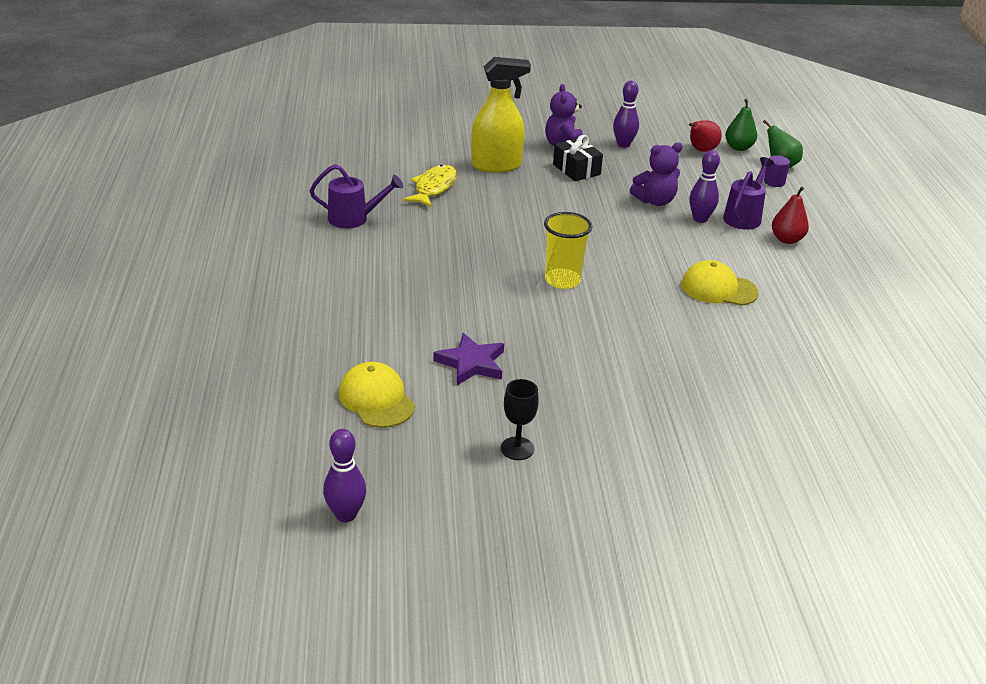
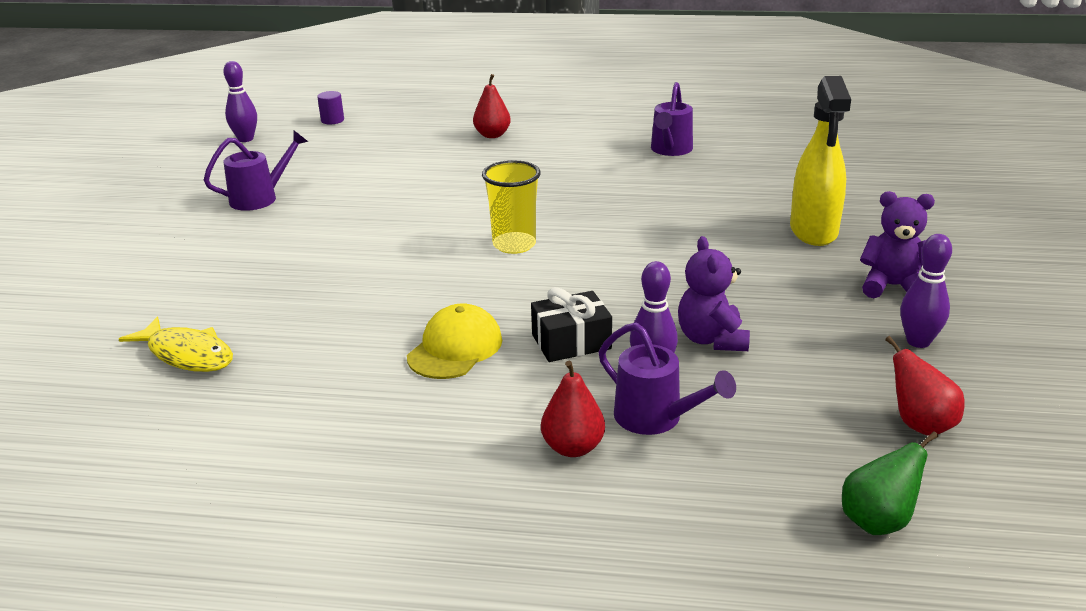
camera: 105 degrees right, 5 degrees down
(322, 318) = (492, 135): none -> red pear
(376, 399) = (365, 151): yellow cap -> none
(434, 188) = (744, 190): yellow fish -> yellow fish (187, 354)
(471, 363) = (390, 188): purple star -> none
(517, 448) = (261, 198): black goblet -> purple watering can
(576, 169) = (811, 287): black gift -> black gift (571, 342)
(738, 147) = (950, 479): green pear -> none
(774, 182) = (794, 490): purple cylinder -> purple cylinder (332, 120)

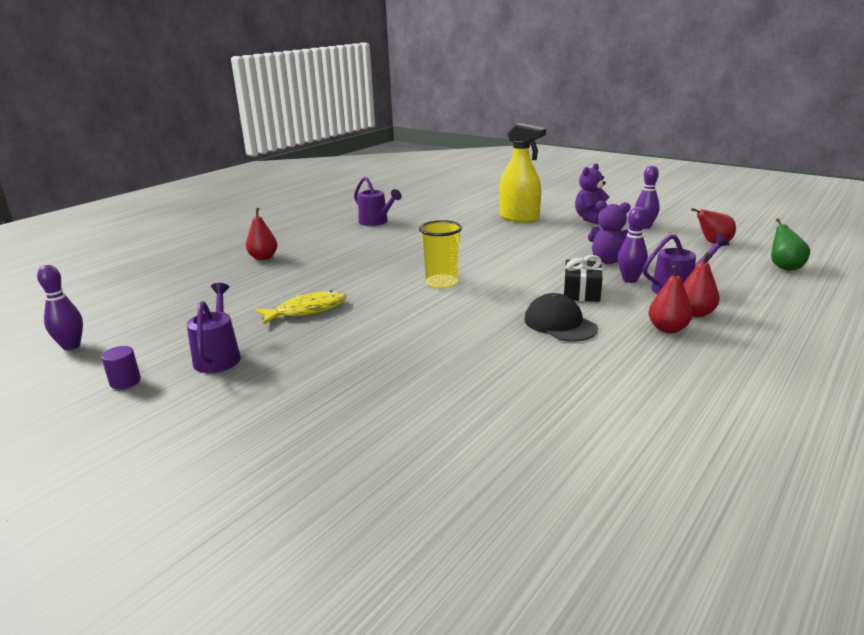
camera: 60 degrees left, 5 degrees down
(187, 354) = (473, 428): yellow fish -> yellow fish (307, 310)
(332, 120) = (114, 303): purple cylinder -> purple cylinder (125, 382)
(455, 348) = (560, 324): yellow cap -> black cap
(499, 432) = (667, 329): none -> red pear

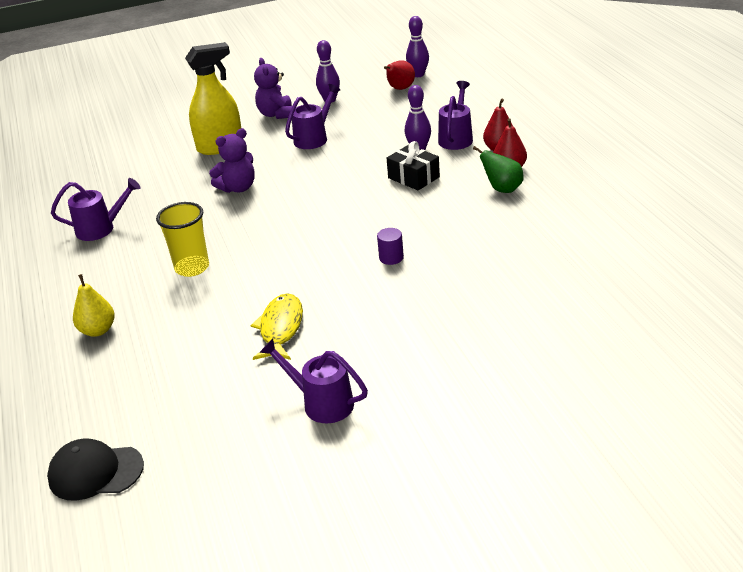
camera: 55 degrees left, 10 degrees up
(71, 346) = (178, 513): purple bowling pin -> purple bowling pin (418, 75)
(125, 382) = (312, 474): purple cylinder -> purple cylinder (391, 258)
(263, 258) = (98, 330): red pear -> yellow pear
(442, 283) = (313, 236): yellow cup -> yellow cup (192, 268)
(560, 324) = (455, 207): black cap -> black cap (95, 472)
(580, 239) = (314, 138): none -> purple watering can
(608, 261) = (374, 143): purple teddy bear -> purple teddy bear (238, 188)
(784, 267) = (473, 85): green pear -> green pear (502, 189)

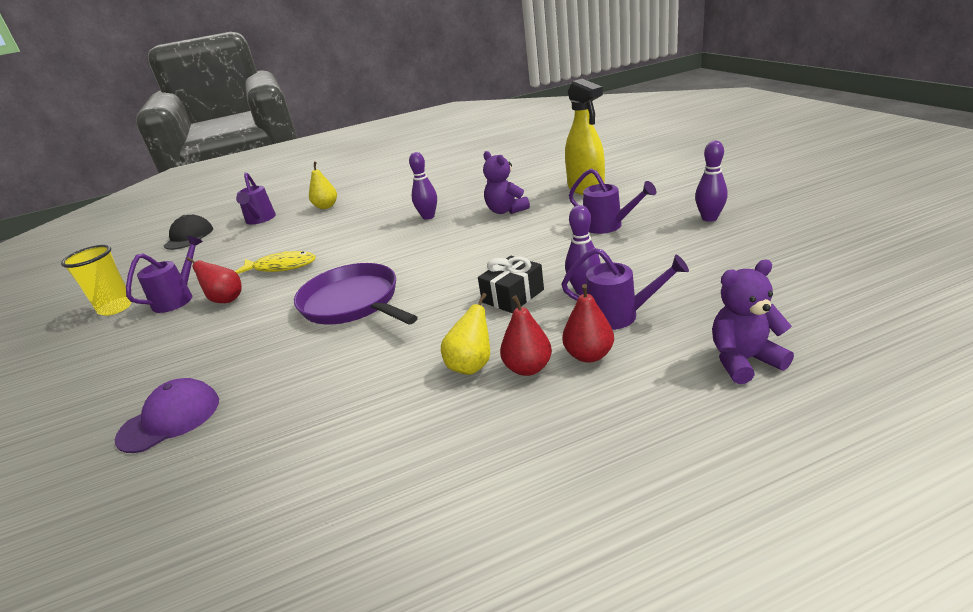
camera: 90 degrees right, 5 degrees down
(101, 229) = (454, 179): purple watering can -> purple watering can (260, 220)
(192, 268) = (385, 219): yellow cup -> yellow cup (116, 308)
(276, 114) = (662, 199): purple teddy bear -> purple teddy bear (744, 361)
(391, 258) = (353, 303): purple cylinder -> purple pan
(400, 89) = (765, 256): red pear -> red pear (226, 300)
(418, 75) = (824, 263): purple bowling pin -> purple bowling pin (428, 217)
(502, 189) = (471, 365): green pear -> yellow pear
(551, 324) = (170, 419): none -> purple cap

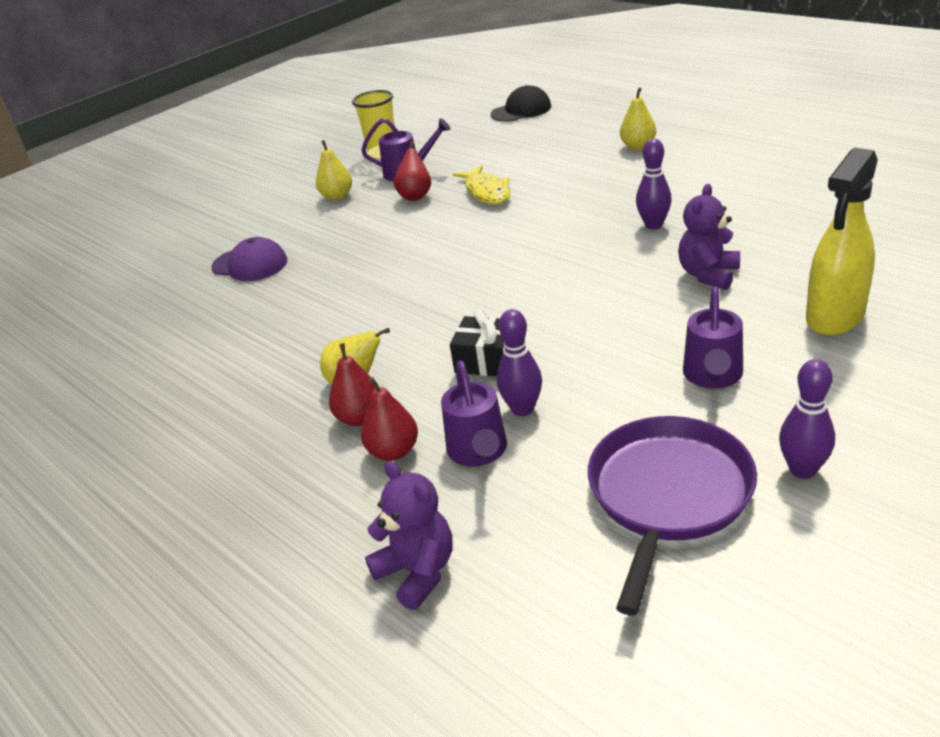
camera: 65 degrees right, 5 degrees up
(143, 343) = (337, 197): none -> yellow pear
(260, 220) = (580, 126): purple watering can -> none
(353, 303) = (437, 266): purple pan -> purple pan (668, 495)

